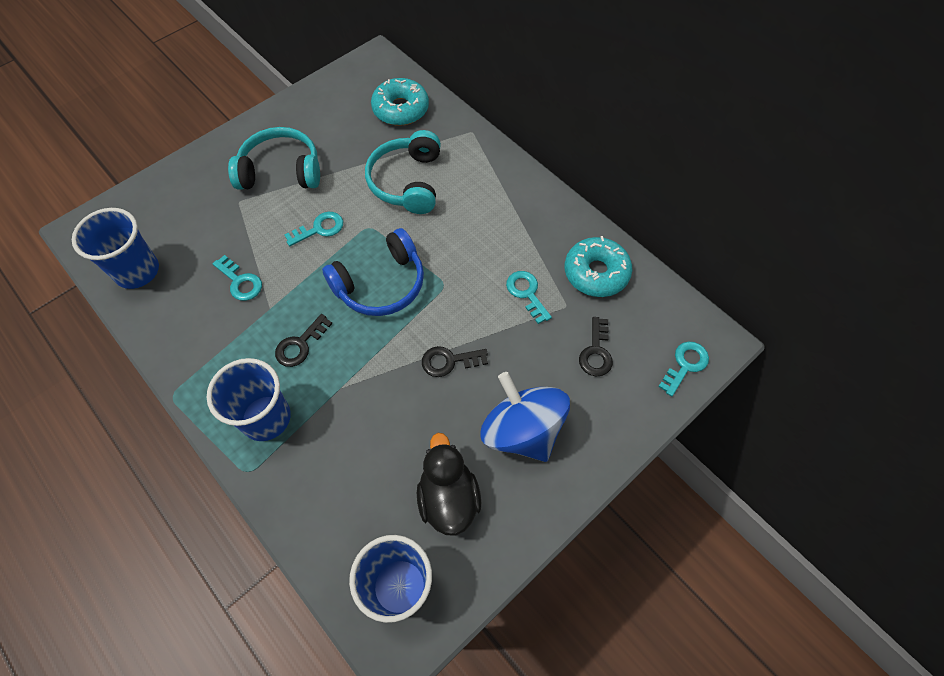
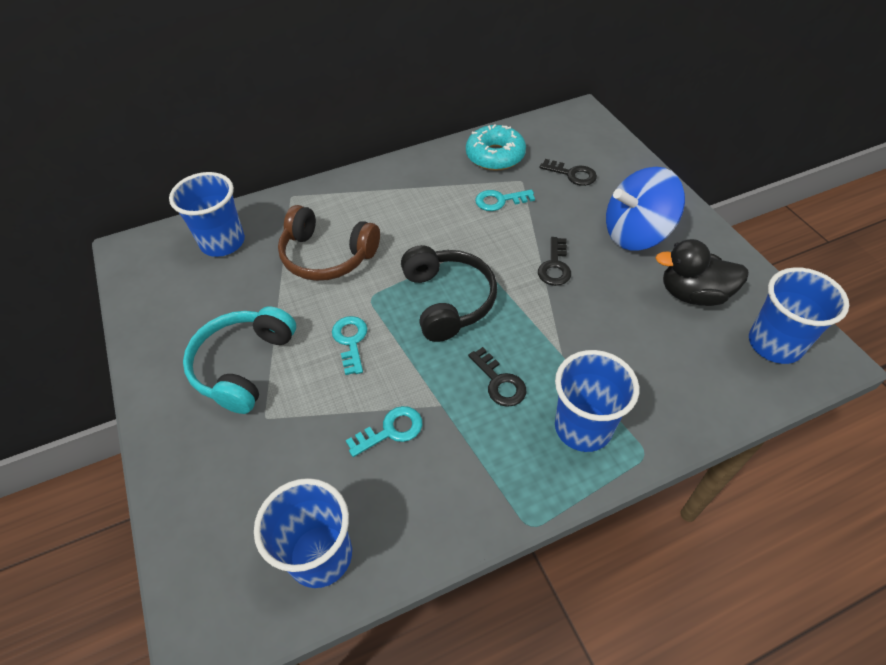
camera: 70 degrees left, 10 degrees down
(381, 284) = (448, 300): blue headphones -> black headphones
(400, 109) = (223, 242): turquoise donut -> blue cup
(407, 182) = (327, 256): turquoise headphones -> brown headphones
(685, 365) = (597, 132): turquoise key -> none

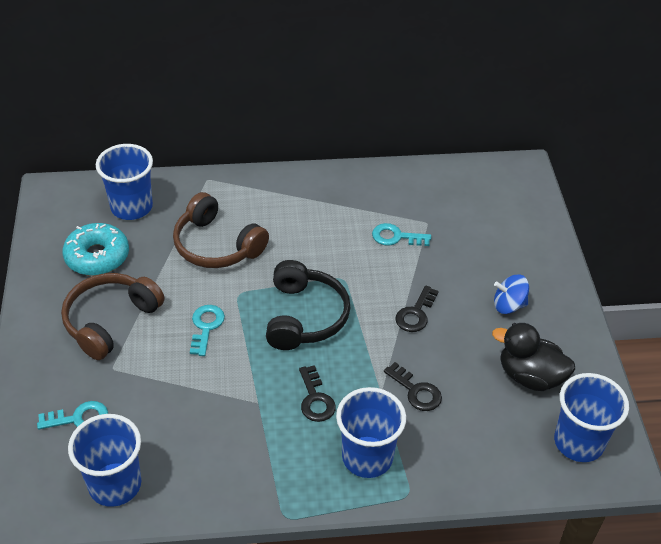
camera: 15 degrees right, 5 degrees down
(243, 365) = (110, 321): turquoise headphones -> brown headphones
(391, 430) = (208, 410): turquoise key -> turquoise key (79, 418)
(495, 156) = (414, 191): turquoise donut -> turquoise donut (97, 256)
(572, 174) = (479, 230): black key -> black key (416, 391)
(636, 234) = (508, 305): blue spinning top -> blue spinning top, size x0.53

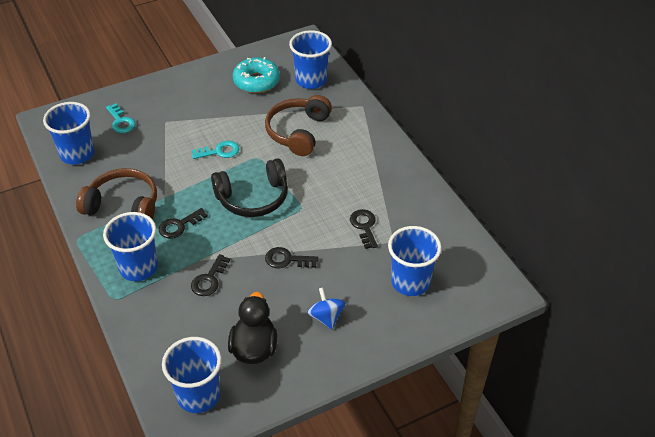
camera: 70 degrees right, 0 degrees up
(110, 321) = (204, 107): brown headphones -> brown headphones (123, 205)
(396, 237) = (364, 226): turquoise key -> black key
(487, 227) = (410, 282): none -> blue cup

